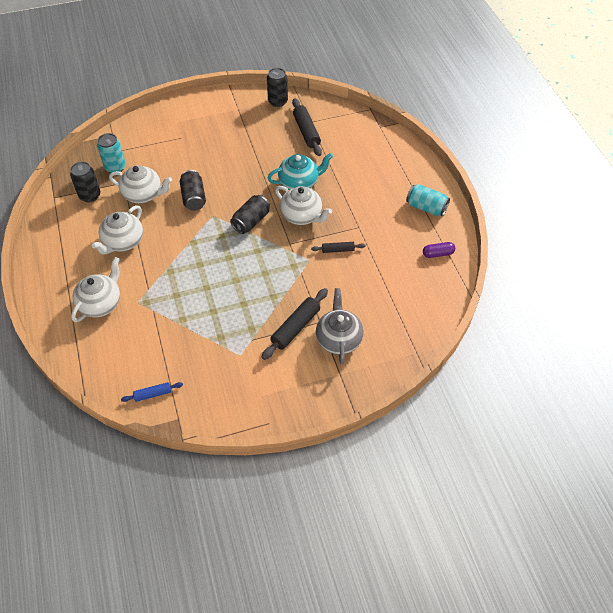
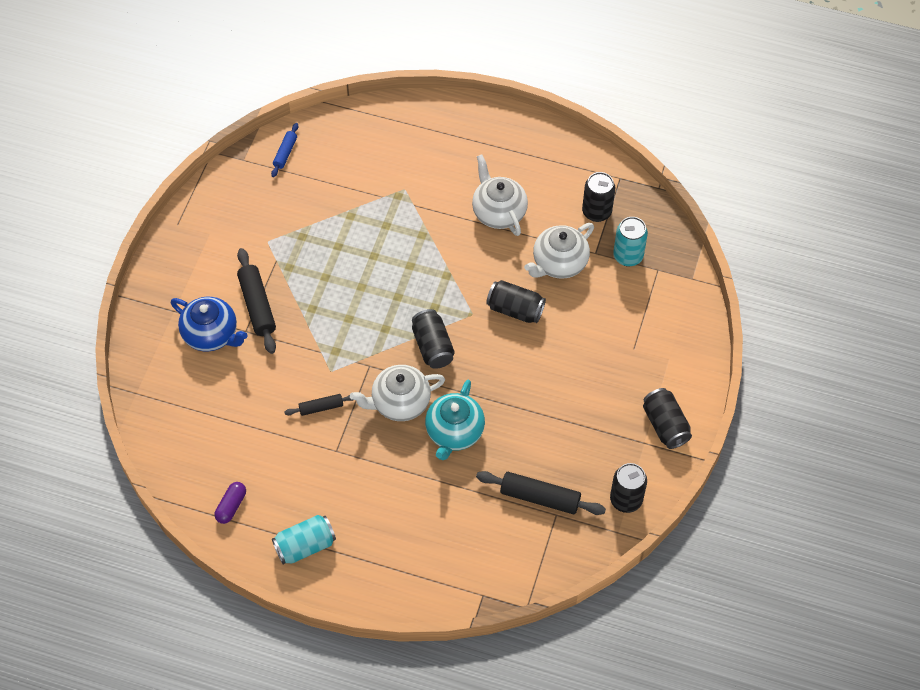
camera: 125 degrees right, 5 degrees up
(101, 303) = (427, 158): white teapot -> none
(220, 106) = (665, 425): none -> black can
(338, 250) = (321, 407): black rolling pin -> black rolling pin turned 45 degrees clockwise
(338, 339) = (211, 334): grey teapot -> blue teapot

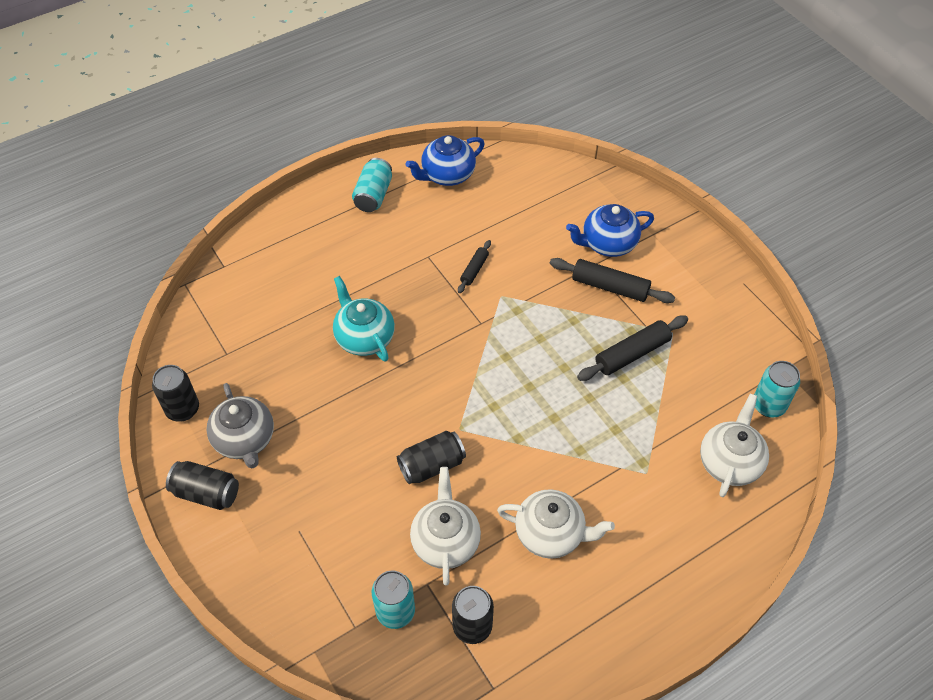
camera: 130 degrees right, 5 degrees down
(231, 506) = (447, 175): purple capsule -> blue teapot
(285, 153) = (768, 405): blue rolling pin -> turquoise can
(399, 403) = (427, 320): white teapot -> white teapot (729, 462)
(433, 346) = (456, 377): black can -> none
(540, 497) = (251, 353): black rolling pin -> black rolling pin (632, 354)
(607, 437) = (245, 440): none -> grey teapot

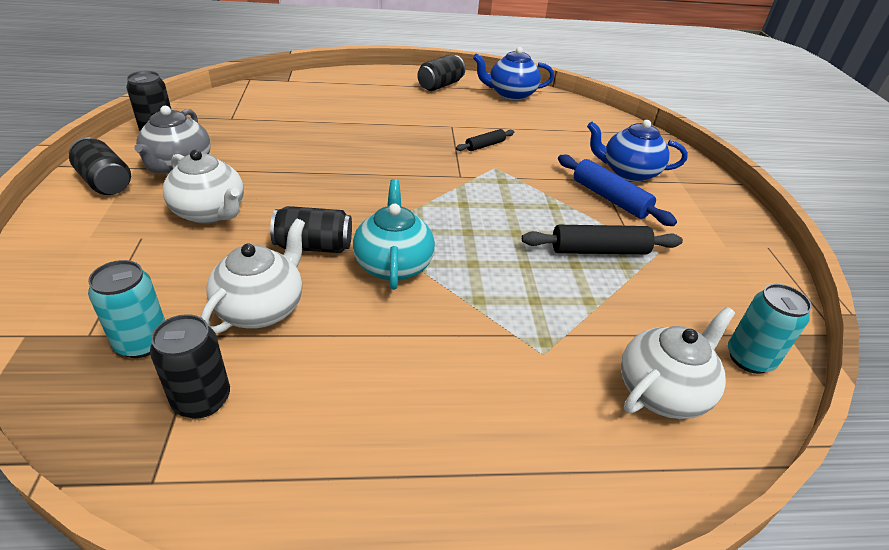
camera: 25 degrees right, 15 degrees down
(364, 337) = (348, 148): turquoise teapot -> turquoise teapot (393, 265)
(373, 195) = (440, 85): turquoise can -> black can
(551, 534) = (380, 356): white teapot -> white teapot (210, 213)
(610, 287) = (610, 198): black rolling pin -> blue rolling pin

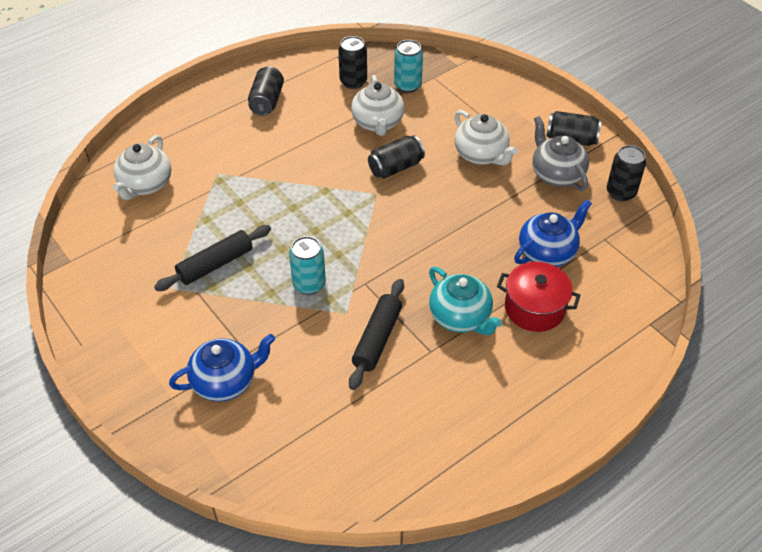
camera: 150 degrees right, 10 degrees up
(210, 213) = (481, 155): white teapot -> white teapot turned 135 degrees counterclockwise
(348, 113) = (534, 308): none -> red pot
(393, 265) = (338, 180): turquoise teapot -> turquoise teapot (461, 317)
(440, 85) = (512, 427): black can -> black can (267, 101)
(485, 145) = (377, 339): black rolling pin -> black rolling pin, size x1.75
(510, 94) = (425, 465): blue teapot -> blue teapot (547, 252)
(610, 198) = (229, 330): blue rolling pin -> none
(749, 358) = (96, 229): turquoise can -> turquoise can (309, 284)

